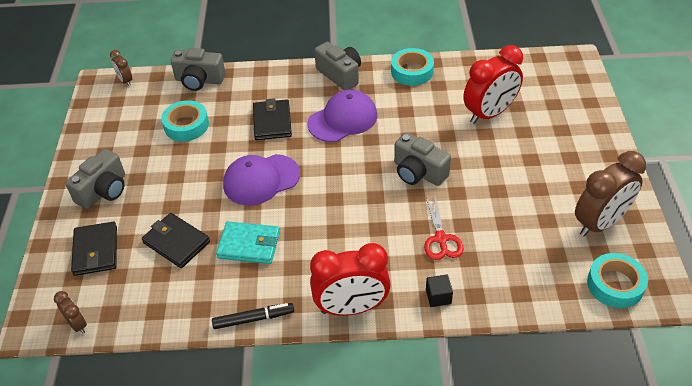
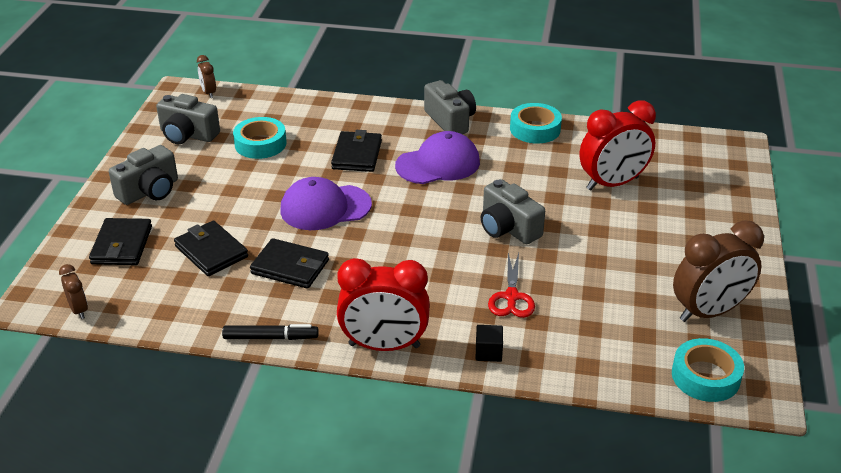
camera: 10 degrees right, 10 degrees down
(199, 80) = (289, 103): grey camera -> grey camera (188, 135)
(249, 245) = (290, 267): turquoise wallet -> black wallet

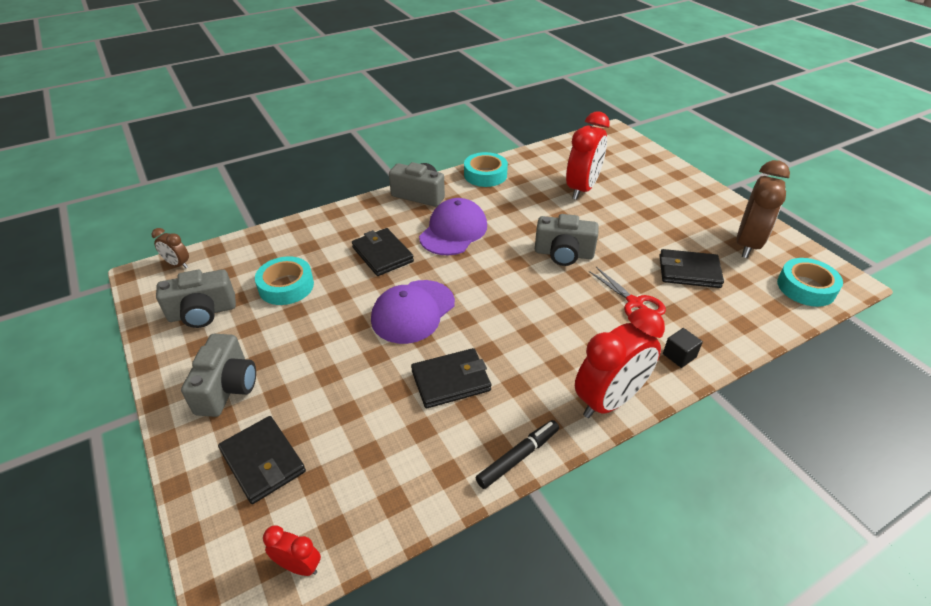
camera: 40 degrees left, 5 degrees up
(79, 310) = (299, 566): brown clock -> red clock
(211, 252) = (363, 411): black wallet -> black wallet (689, 271)

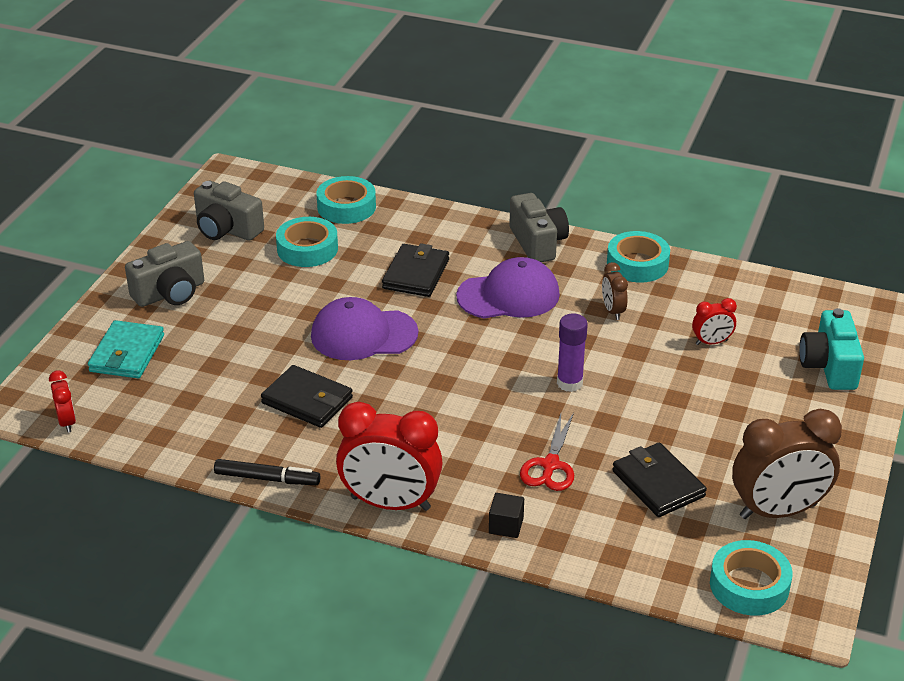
camera: 50 degrees right, 5 degrees down
(177, 264) = (262, 179): brown clock -> brown clock (613, 311)
(263, 461) = (127, 353): black wallet -> turquoise wallet
(270, 245) = (346, 207): none -> turquoise tape
(563, 254) = (569, 383): grey camera -> purple glue stick
(582, 189) = (711, 342): red clock -> red clock, size x0.47
(641, 167) = (829, 366): none -> turquoise camera

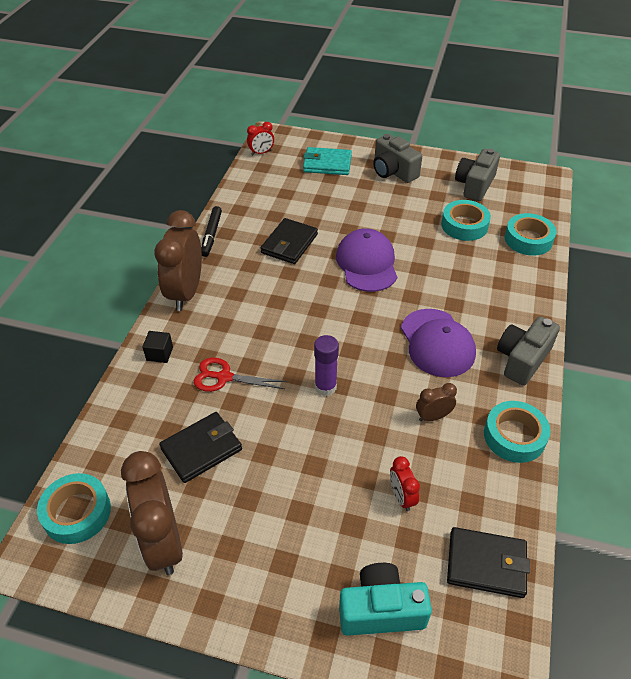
camera: 85 degrees right, 10 degrees up
(390, 503) = (185, 292): red clock -> brown clock
(416, 274) = (450, 285): black wallet -> black wallet (486, 564)
(538, 243) = (522, 359): grey camera -> grey camera turned 150 degrees clockwise

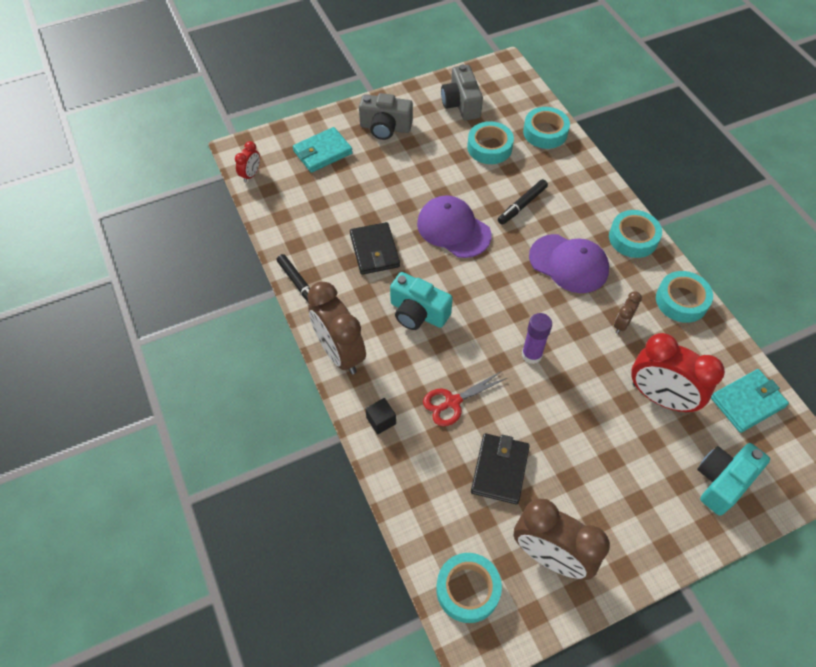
camera: 40 degrees left, 10 degrees up
(271, 302) = (418, 313): none -> turquoise camera
(401, 497) = (660, 397): red clock -> red clock, size x2.11
(445, 279) = (522, 205): none -> black marker
(486, 564) = (747, 402): black wallet -> turquoise wallet
(522, 359) = (633, 238): grey camera -> turquoise tape

